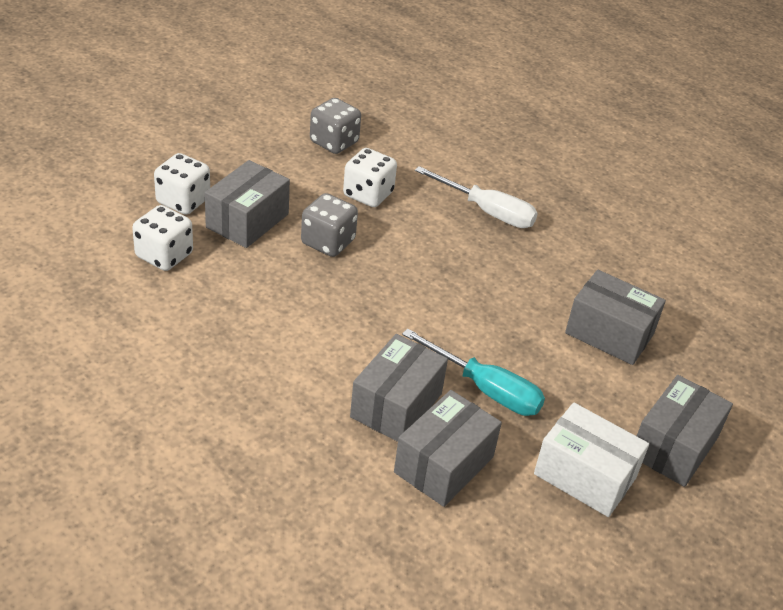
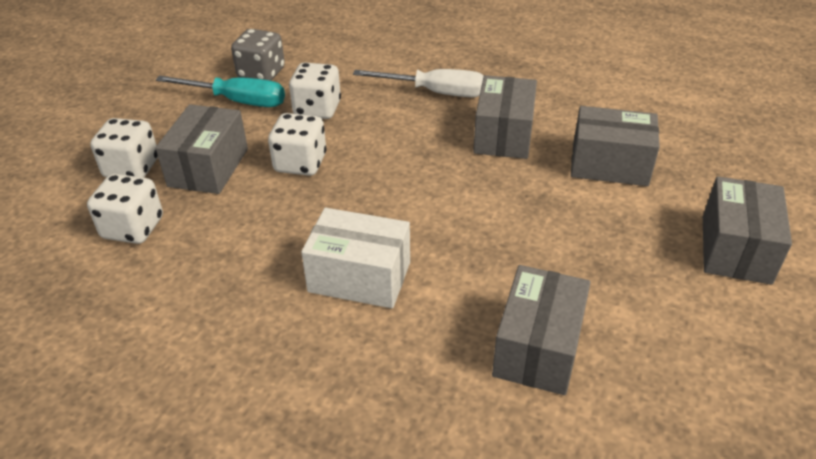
camera: 15 degrees left, 0 degrees up
(328, 242) = (300, 163): grey dice -> white dice
(396, 405) = (454, 302): grey box -> grey box (503, 135)
(485, 389) = (531, 254): turquoise screwdriver -> turquoise screwdriver (237, 101)
(585, 476) = (678, 308): white box -> white box (359, 277)

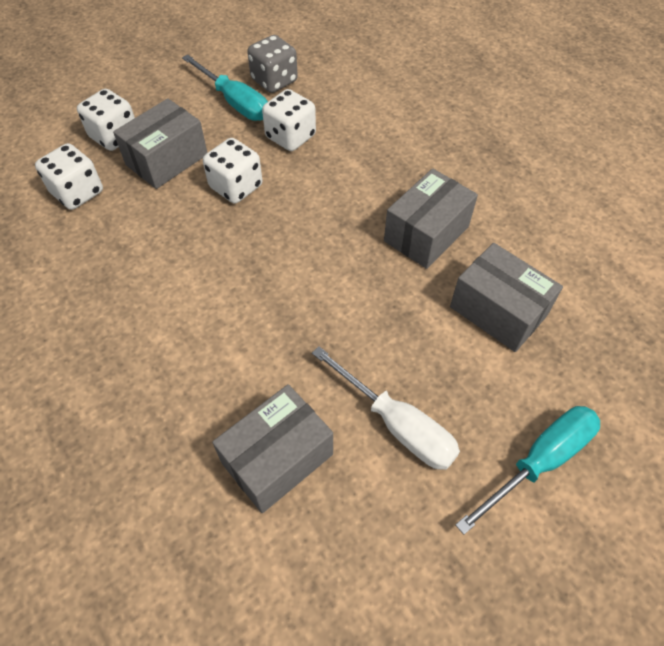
camera: 30 degrees right, 15 degrees up
(359, 277) = (197, 318): white box -> none
(435, 92) = (403, 161): white screwdriver -> white screwdriver (397, 424)
(735, 249) = (539, 461): grey box -> turquoise screwdriver

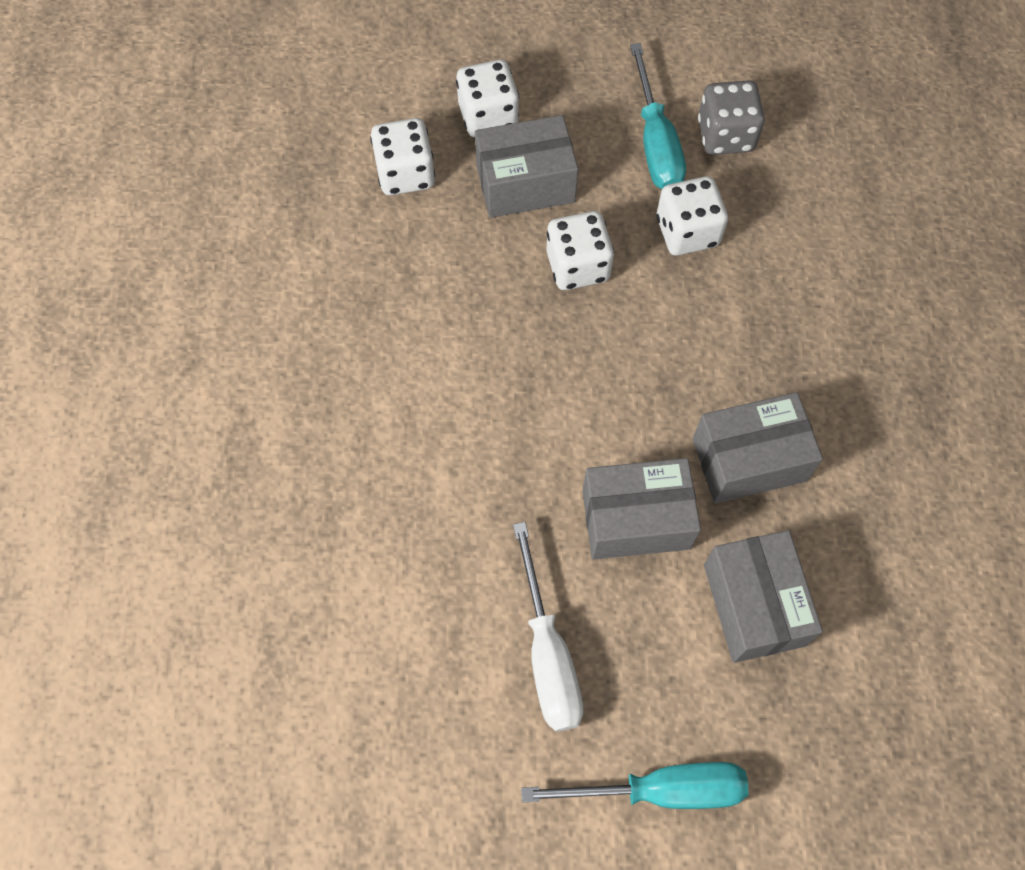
camera: 35 degrees right, 10 degrees up
(277, 458) = (410, 608): grey box -> grey box (636, 519)

